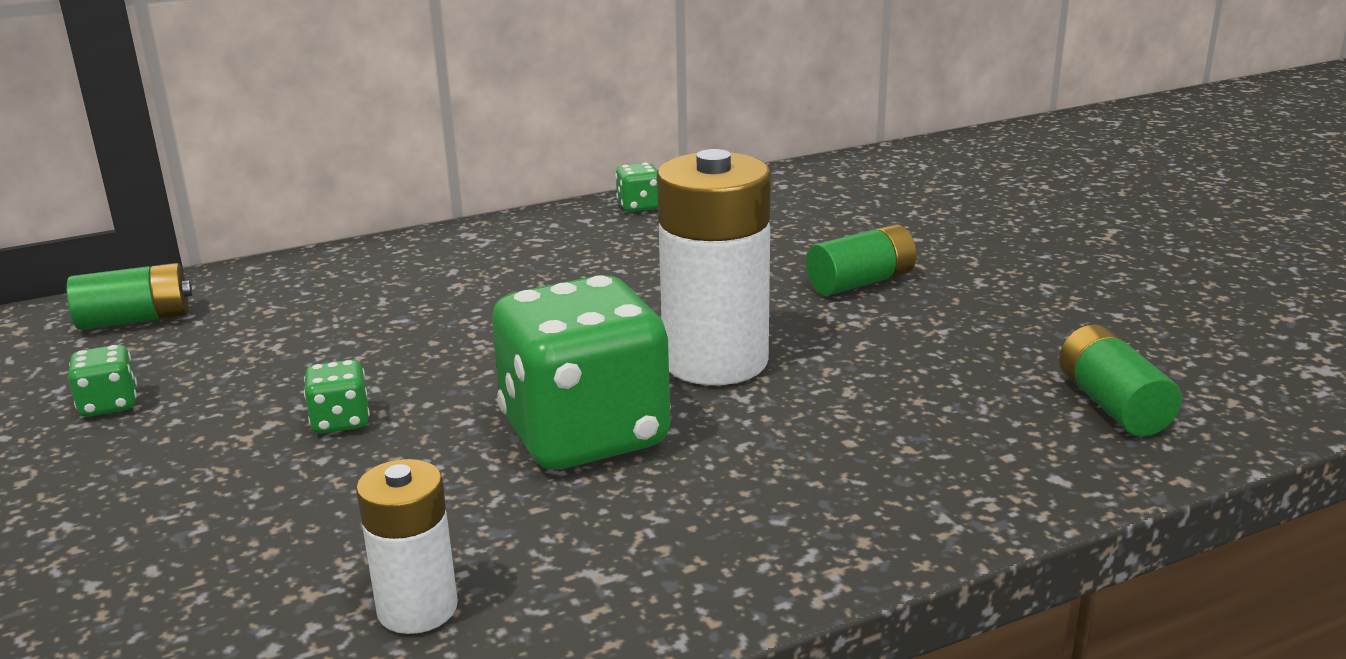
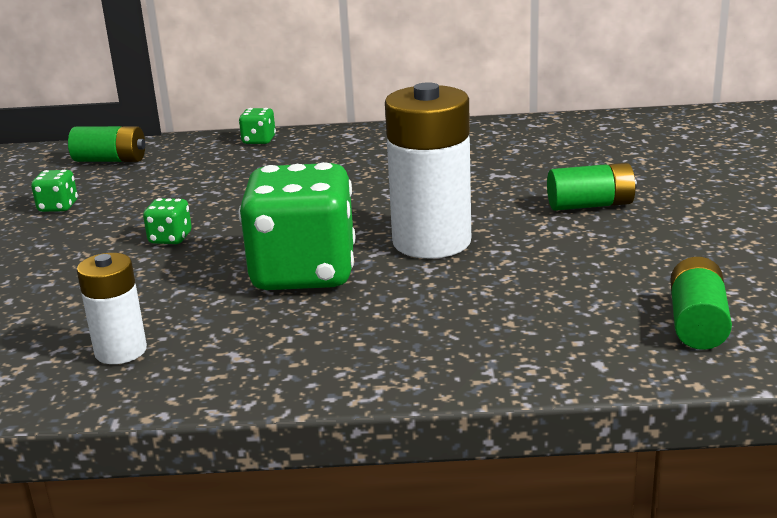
camera: 25 degrees right, 0 degrees up
(639, 206) = (480, 130): green dice -> green dice (259, 140)

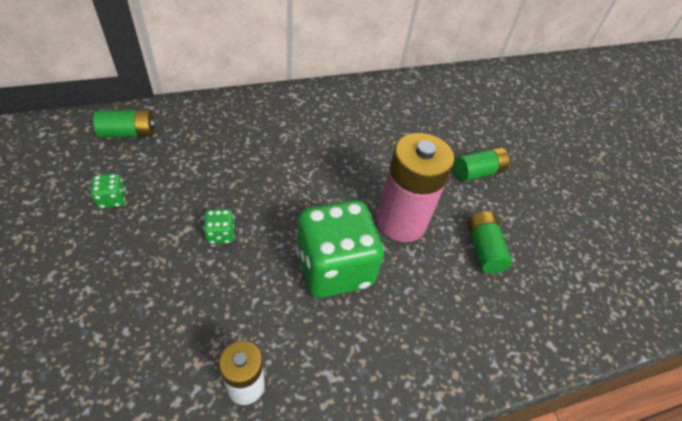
camera: 25 degrees left, 25 degrees up
(259, 140) = (233, 104): green dice -> none
(431, 242) = (401, 222): white battery -> pink battery
(697, 323) = (584, 294): green battery -> green battery (483, 249)

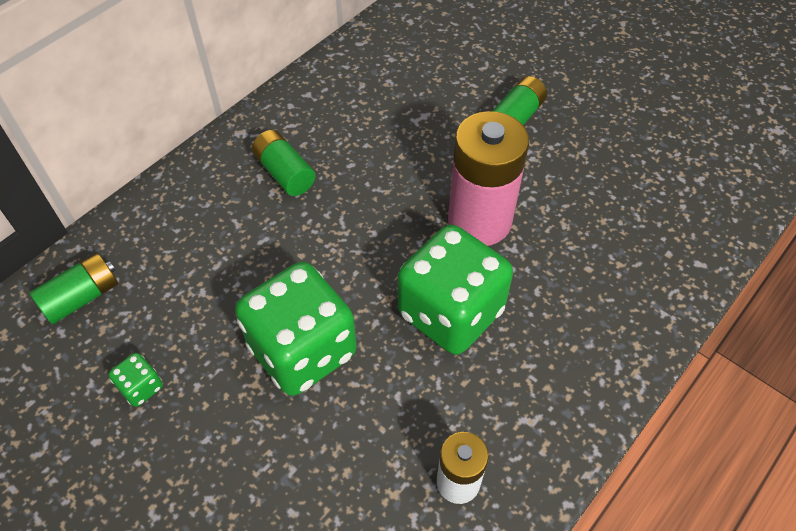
camera: 25 degrees left, 5 degrees up
(221, 234) = (302, 350): green dice -> green dice, size x2.48
(483, 249) = (579, 203): green battery -> green battery (285, 173)

